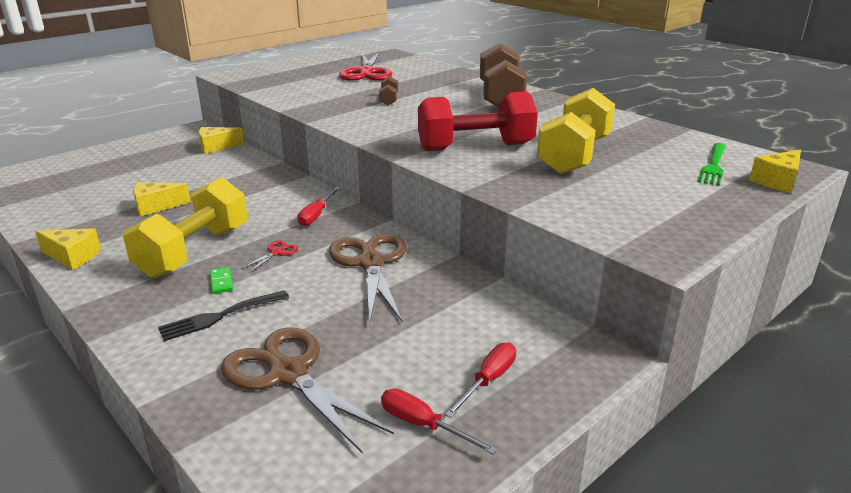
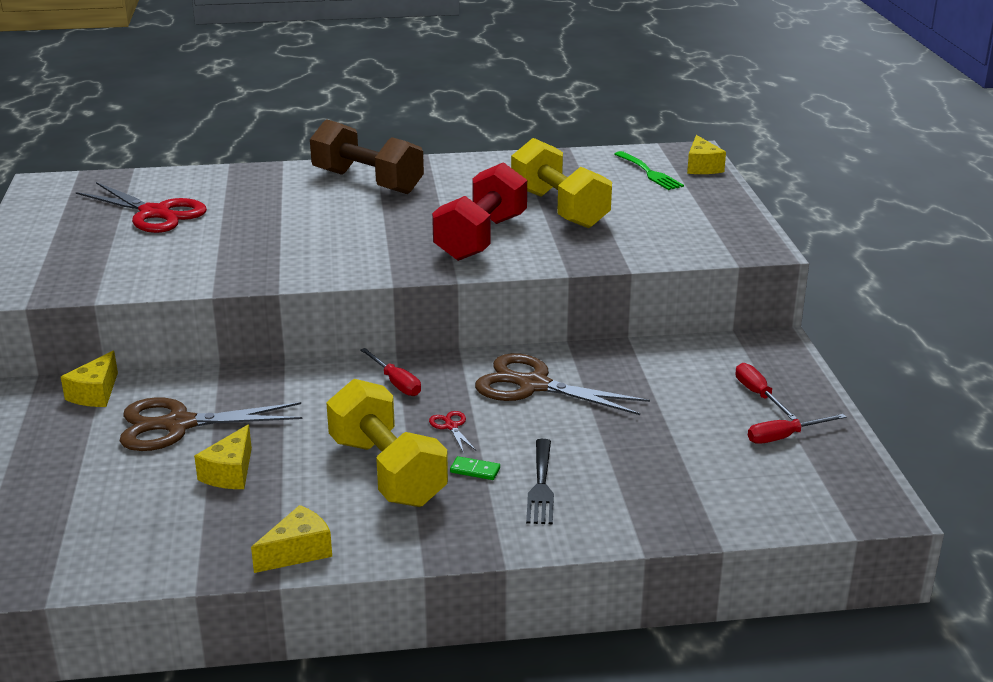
camera: 55 degrees left, 0 degrees up
(288, 374) = (668, 474): brown scissors -> brown scissors (179, 425)
(389, 100) = (279, 232): brown dumbbell -> none

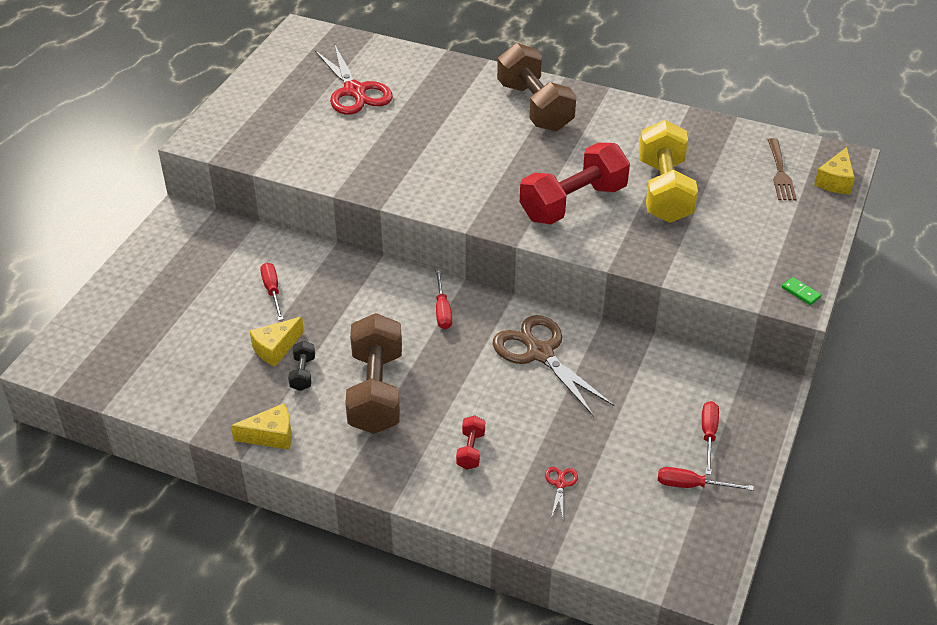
camera: 30 degrees right, 15 degrees up
(95, 393) = (239, 240): yellow cheese -> none
(179, 425) = (272, 291): brown scissors -> red screwdriver
(285, 484) = (303, 373): none -> black dumbbell
(387, 472) = (376, 391): yellow dumbbell -> brown dumbbell
(451, 426) = (450, 368): red scissors -> red scissors (560, 484)
(475, 470) = (435, 416): green domino -> green domino (800, 292)
(541, 485) = (470, 450): black fork -> red dumbbell
(649, 172) = (780, 172): green fork -> brown fork

